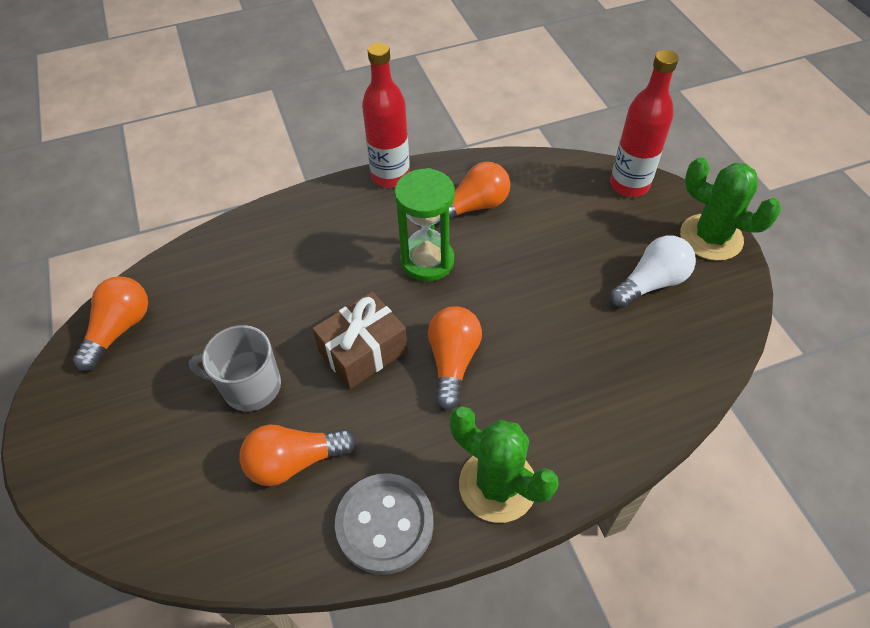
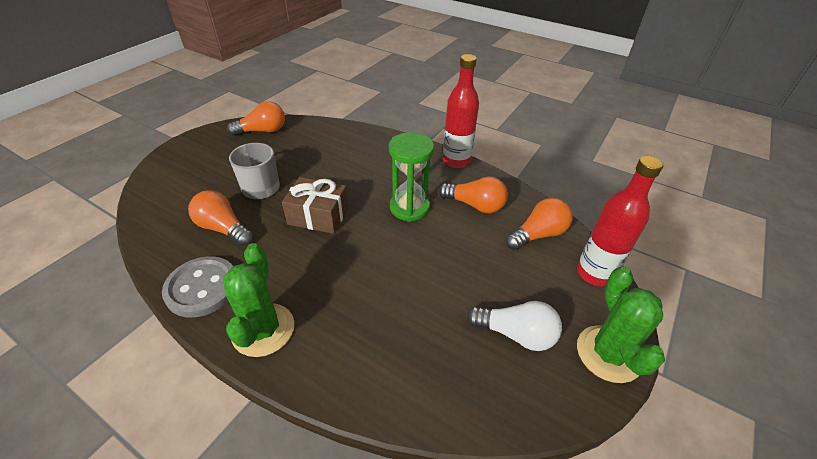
camera: 50 degrees right, 10 degrees down
(453, 361) = (343, 258): orange light bulb -> orange light bulb (538, 235)

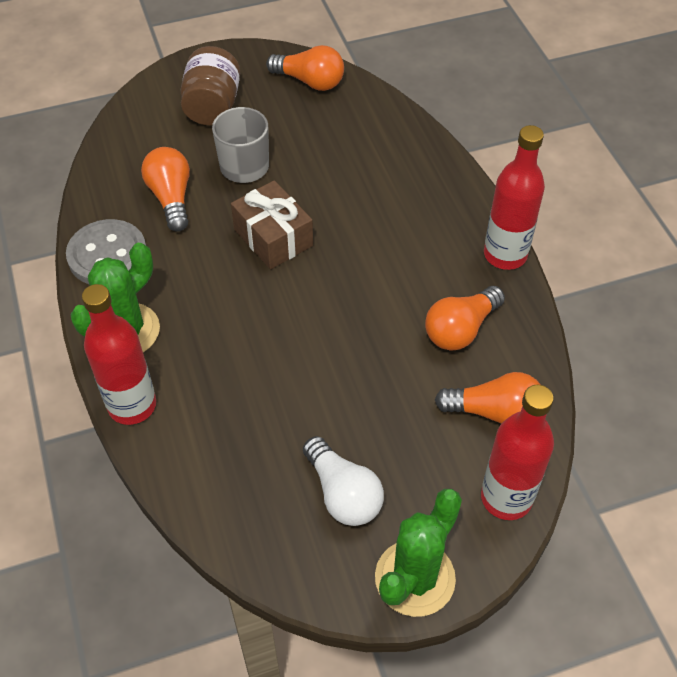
camera: 40 degrees right, 10 degrees up
(207, 167) = (212, 106): none -> brown jar
(316, 379) = (132, 405): none -> red bottle
(409, 207) = (380, 286): green hourglass -> none
(475, 205) = (460, 329): orange light bulb -> orange light bulb turned 75 degrees clockwise

